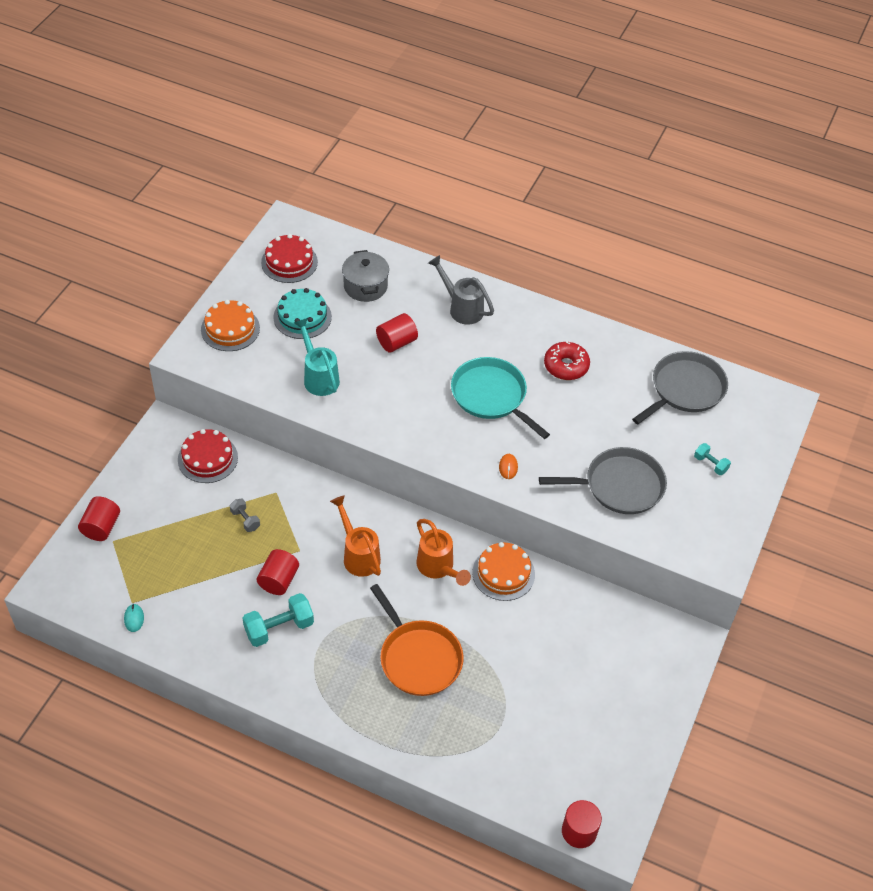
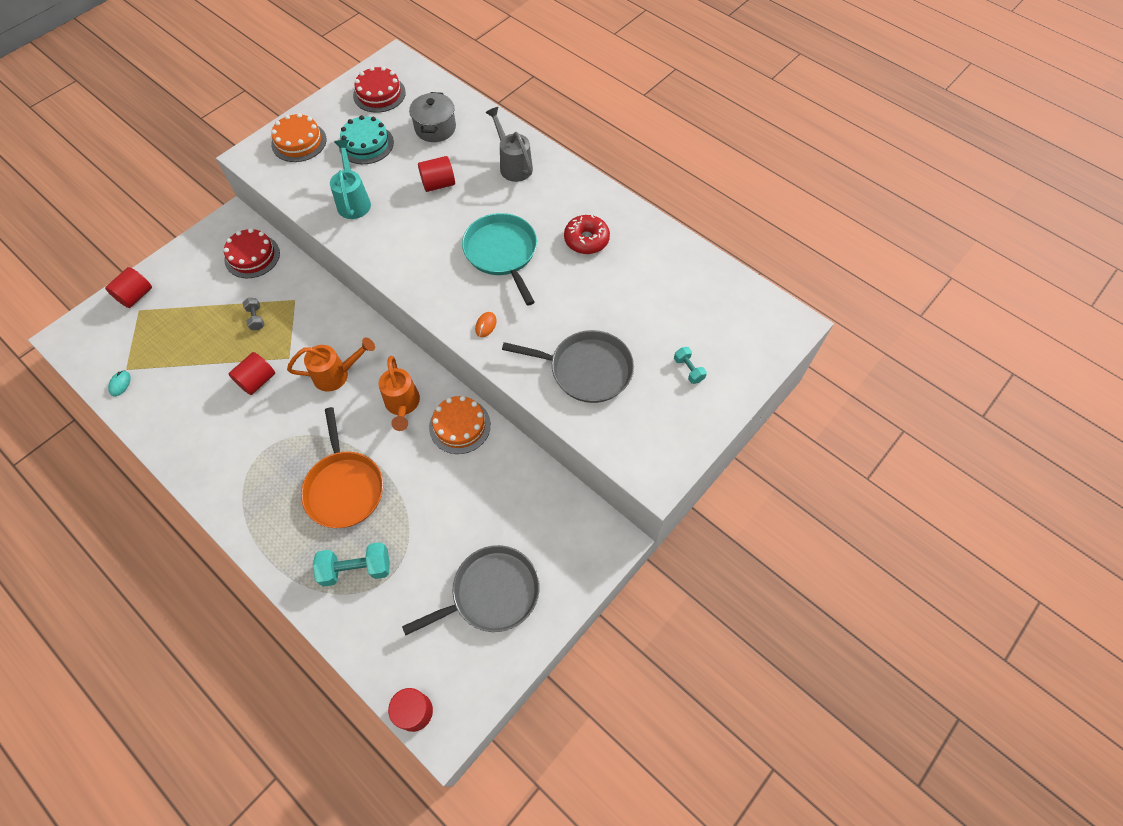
camera: 20 degrees right, 10 degrees up
(279, 628) = (236, 425): turquoise dumbbell -> turquoise dumbbell (356, 569)
(358, 554) = (337, 374): orange watering can -> orange watering can turned 90 degrees clockwise
(685, 389) = (694, 288): grey pan -> grey pan (491, 593)

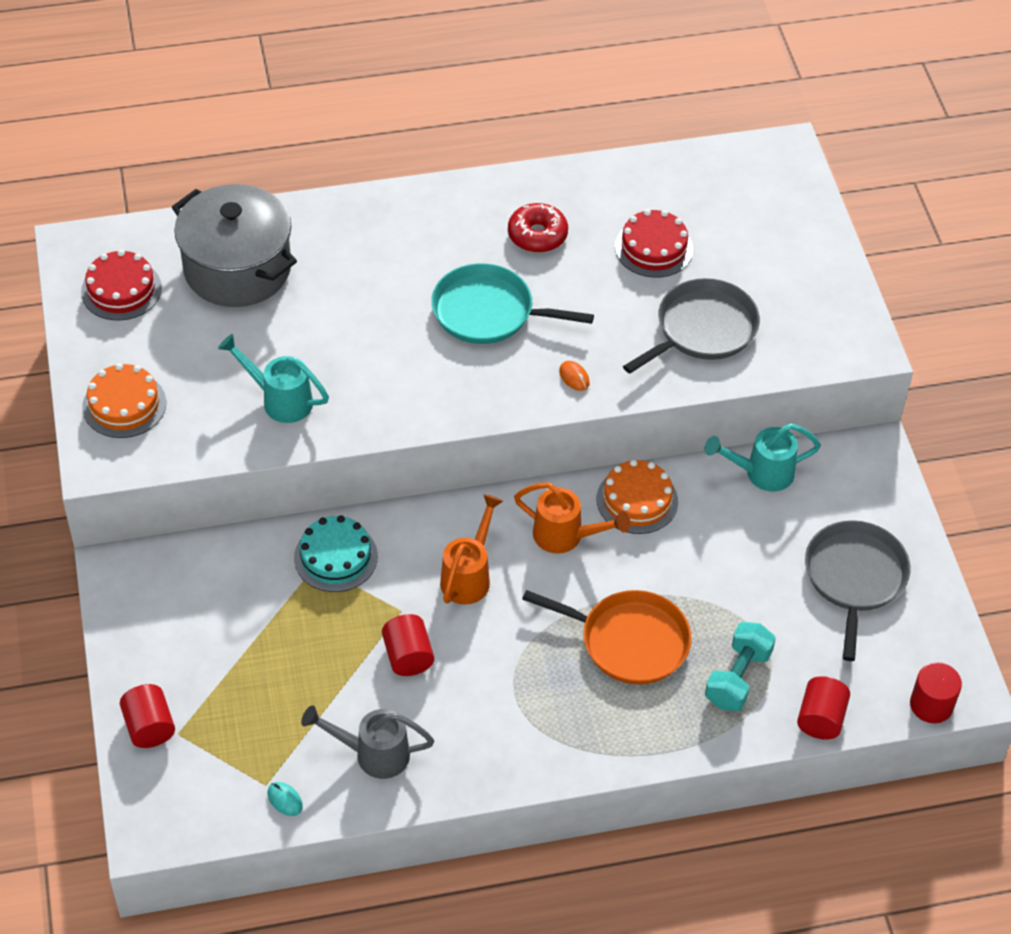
camera: 55 degrees left, 10 degrees down
(252, 256) = (202, 576): red cake -> red cake (653, 248)
(256, 318) = (310, 616): grey dumbbell -> none
(366, 144) = (197, 344): turquoise cake -> turquoise cake (335, 557)
(435, 128) = (237, 269): grey pot -> grey pot, size x1.75
(438, 184) = (331, 312): red cylinder -> red cylinder (820, 719)
(513, 165) = (368, 234): grey watering can -> grey watering can (372, 754)
(537, 482) = (761, 473): none -> turquoise watering can
(688, 369) = (770, 255): turquoise dumbbell -> none

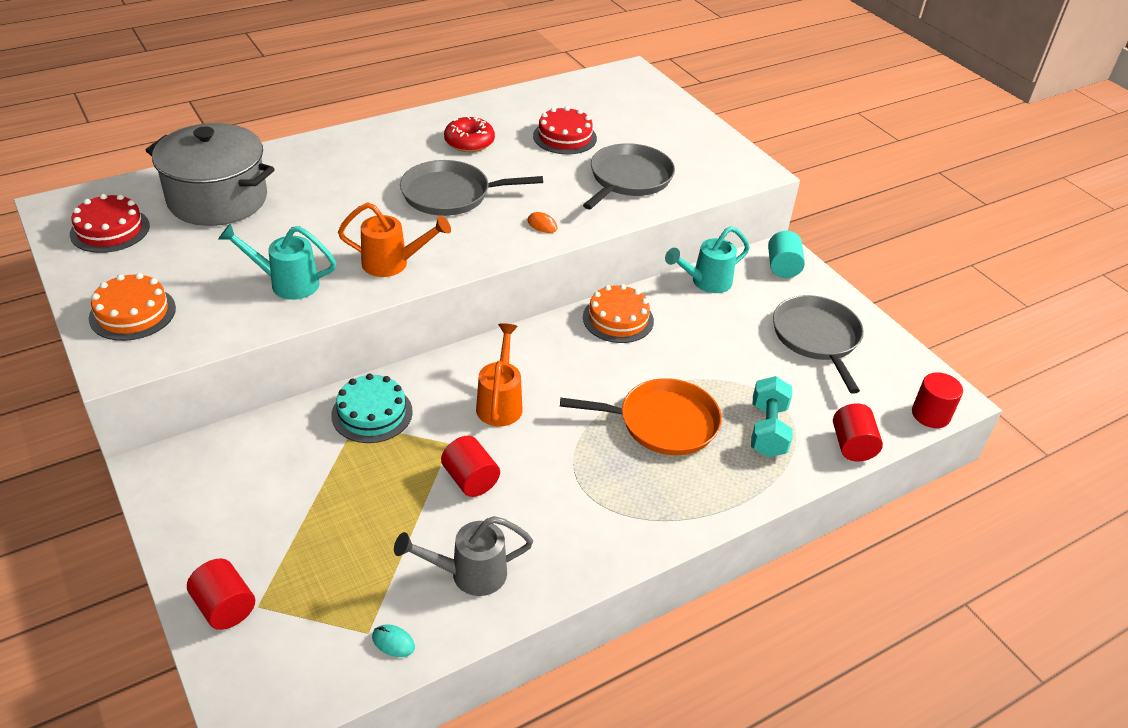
camera: 20 degrees left, 10 degrees down
(488, 312) = (451, 194): turquoise pan -> grey pan
(566, 537) = (572, 356): orange watering can -> orange watering can (393, 264)
(865, 472) = (782, 267): none -> turquoise cylinder

